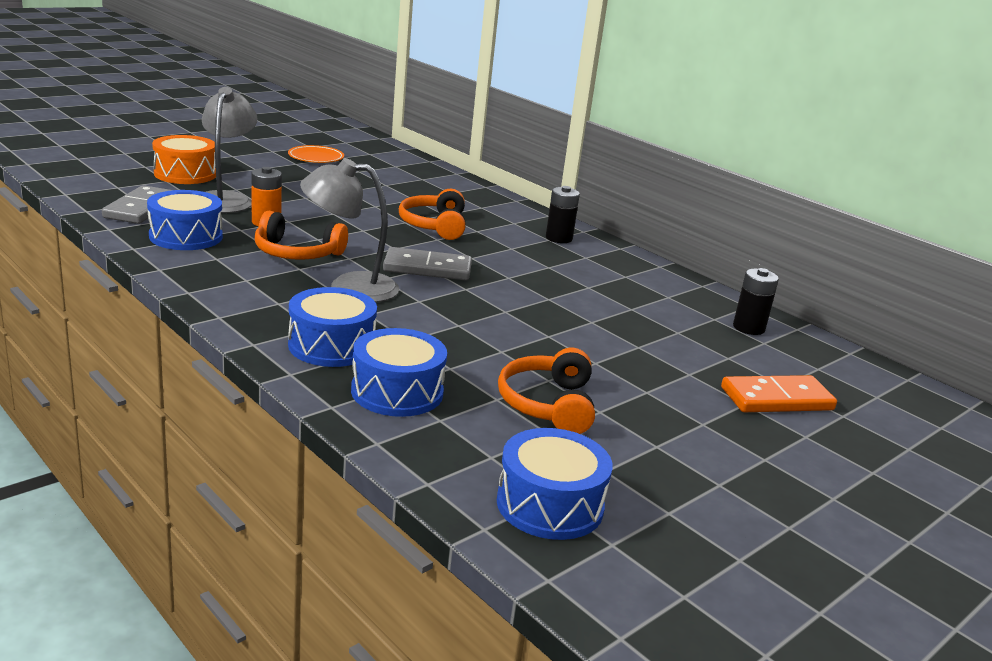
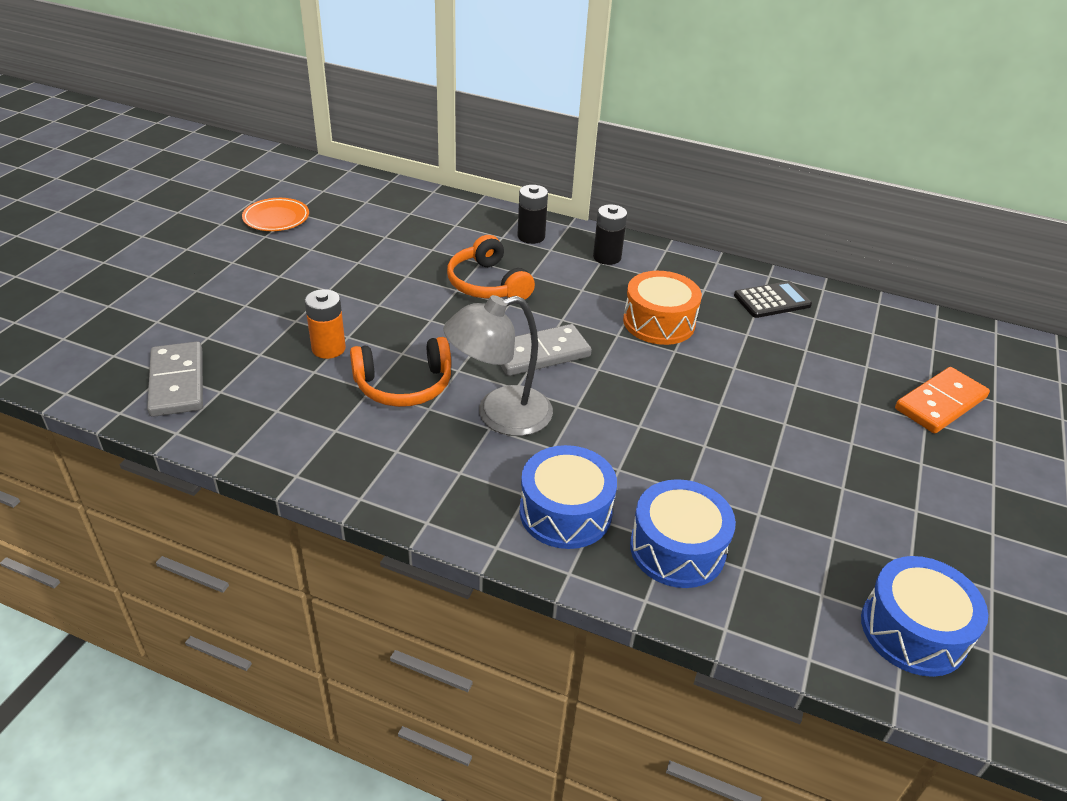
camera: 25 degrees left, 15 degrees up
(185, 174) = (166, 301): orange drum -> orange drum (659, 322)
(186, 236) = (270, 409): blue drum -> none
(225, 199) = (251, 327): grey lamp -> none
(548, 404) = (801, 500): orange headphones -> none
(684, 298) = (772, 300): none -> black calculator
(748, 328) = (847, 319): black battery -> black battery (531, 236)

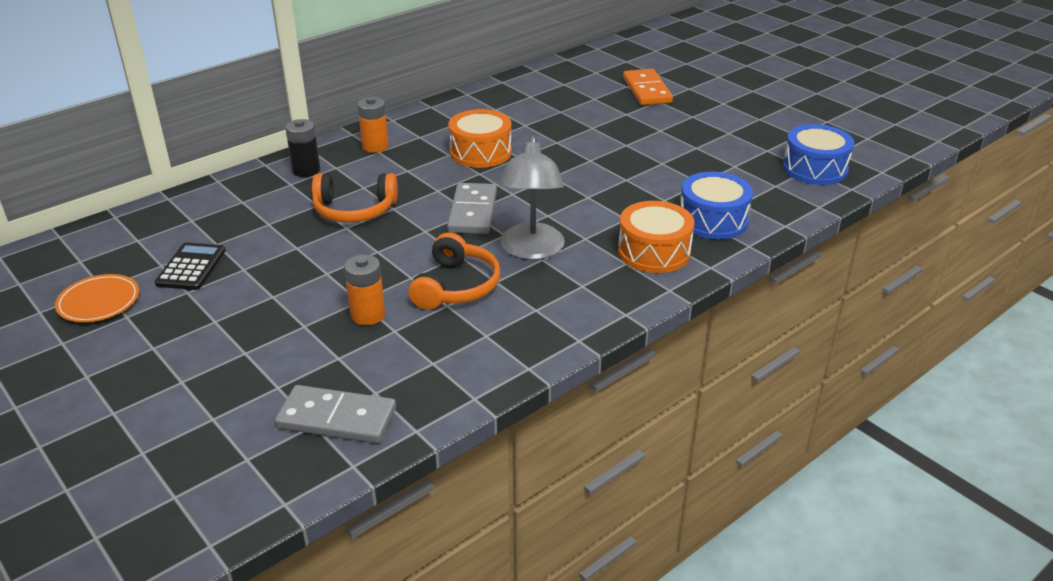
camera: 60 degrees left, 5 degrees down
(565, 512) = (654, 252): blue drum -> orange drum
(607, 257) = (375, 146): black battery -> orange battery
(772, 300) = (497, 103): black calculator -> black calculator (191, 267)

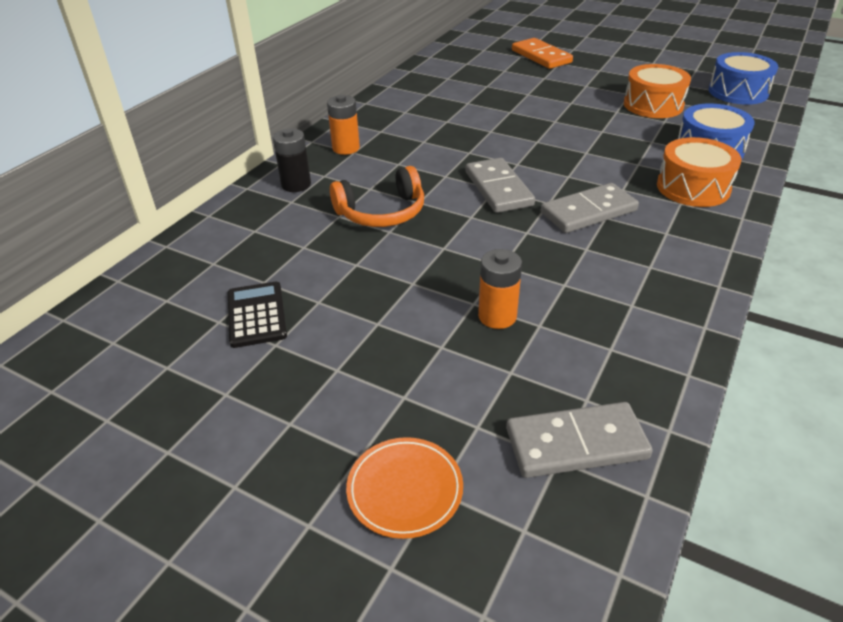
camera: 20 degrees left, 5 degrees up
(99, 302) = (176, 386): orange plate -> orange plate (405, 489)
(456, 286) = (554, 263): orange headphones -> none
(480, 152) = (451, 134): orange drum -> orange drum (653, 105)
(531, 250) = (588, 211): grey lamp -> grey domino

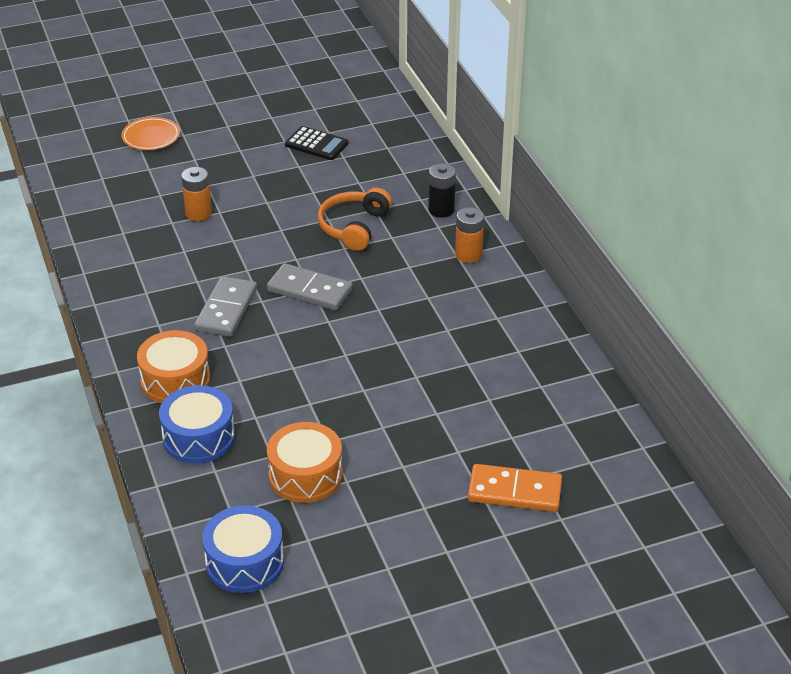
camera: 130 degrees right, 0 degrees up
(576, 444) = (100, 187): grey domino -> none

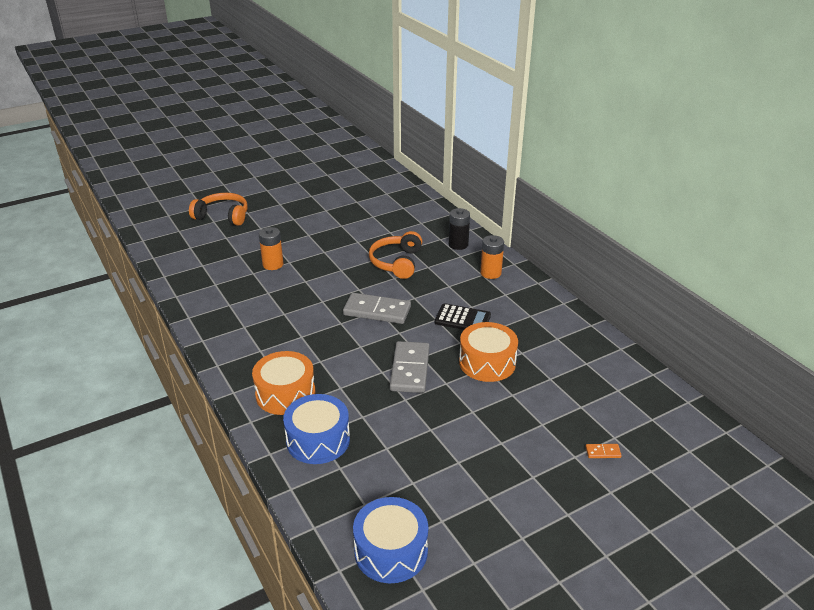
camera: 10 degrees left, 5 degrees down
(151, 137) = (223, 216): orange plate -> orange headphones
(226, 310) = (314, 333): grey domino -> grey domino (410, 369)
(305, 475) = (421, 461): orange drum -> orange drum (487, 362)
(316, 144) = (350, 210): black calculator -> black calculator (462, 319)
(514, 491) = (603, 452): orange domino -> orange domino, size x0.42

